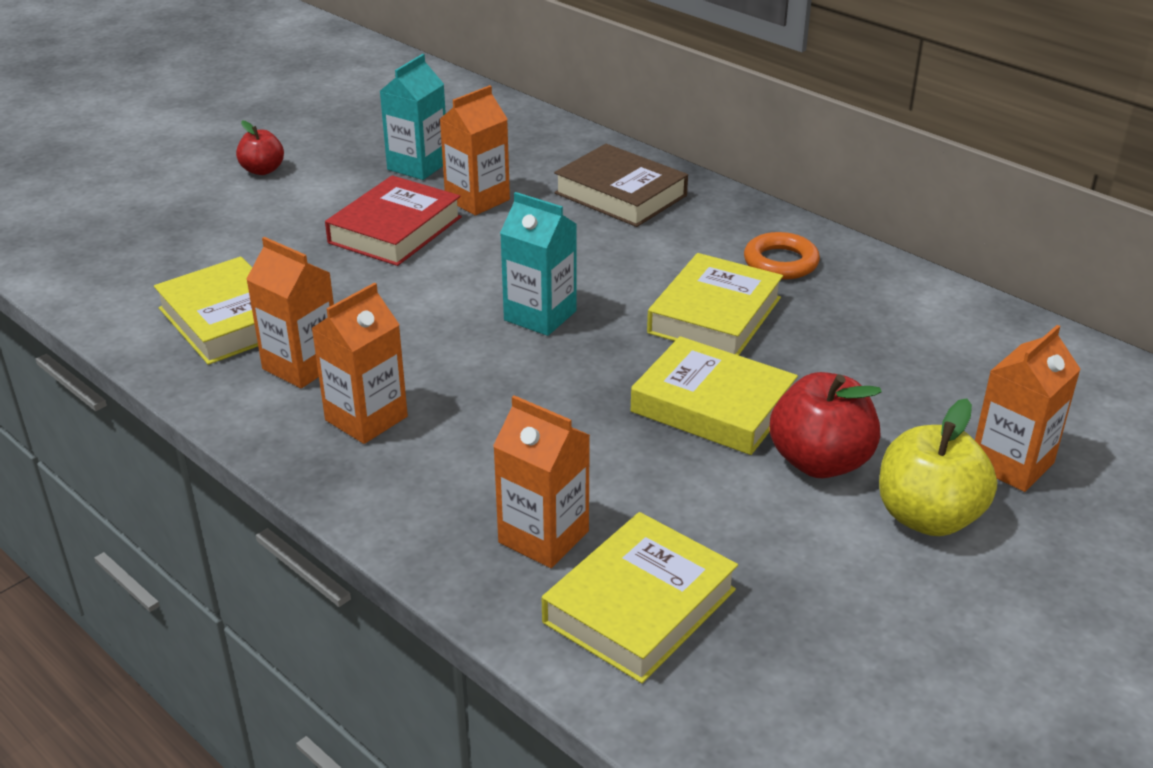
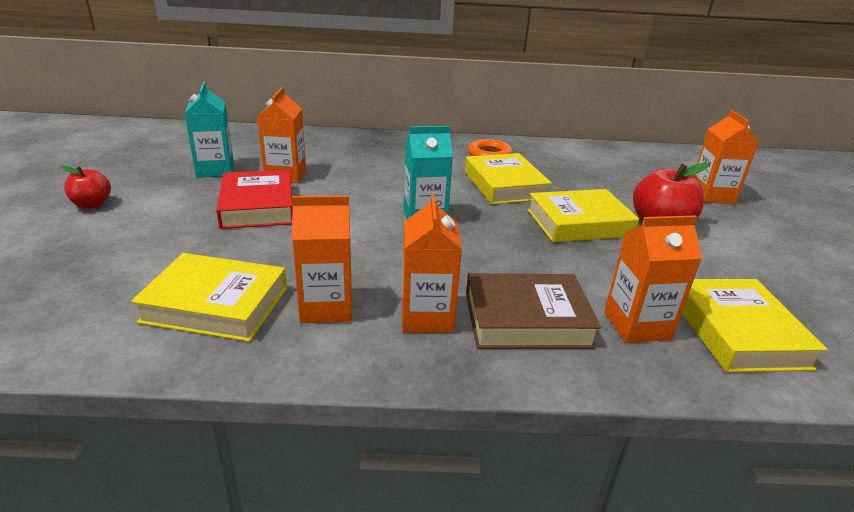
camera: 45 degrees left, 5 degrees down
(620, 194) = (363, 150): brown book -> brown book (526, 319)
(927, 517) = (733, 228): yellow apple -> none

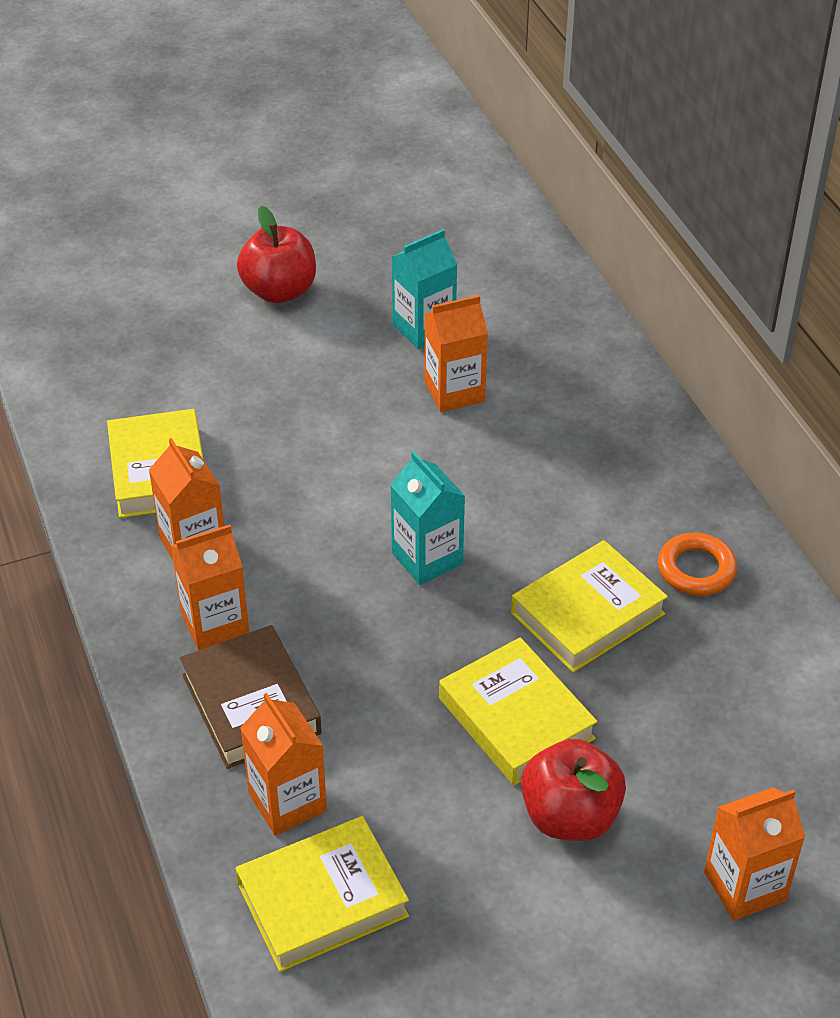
camera: 70 degrees right, 15 degrees up
(92, 204) = (279, 291): red apple -> red apple, size x1.69
(258, 206) = (357, 408): red book -> none

